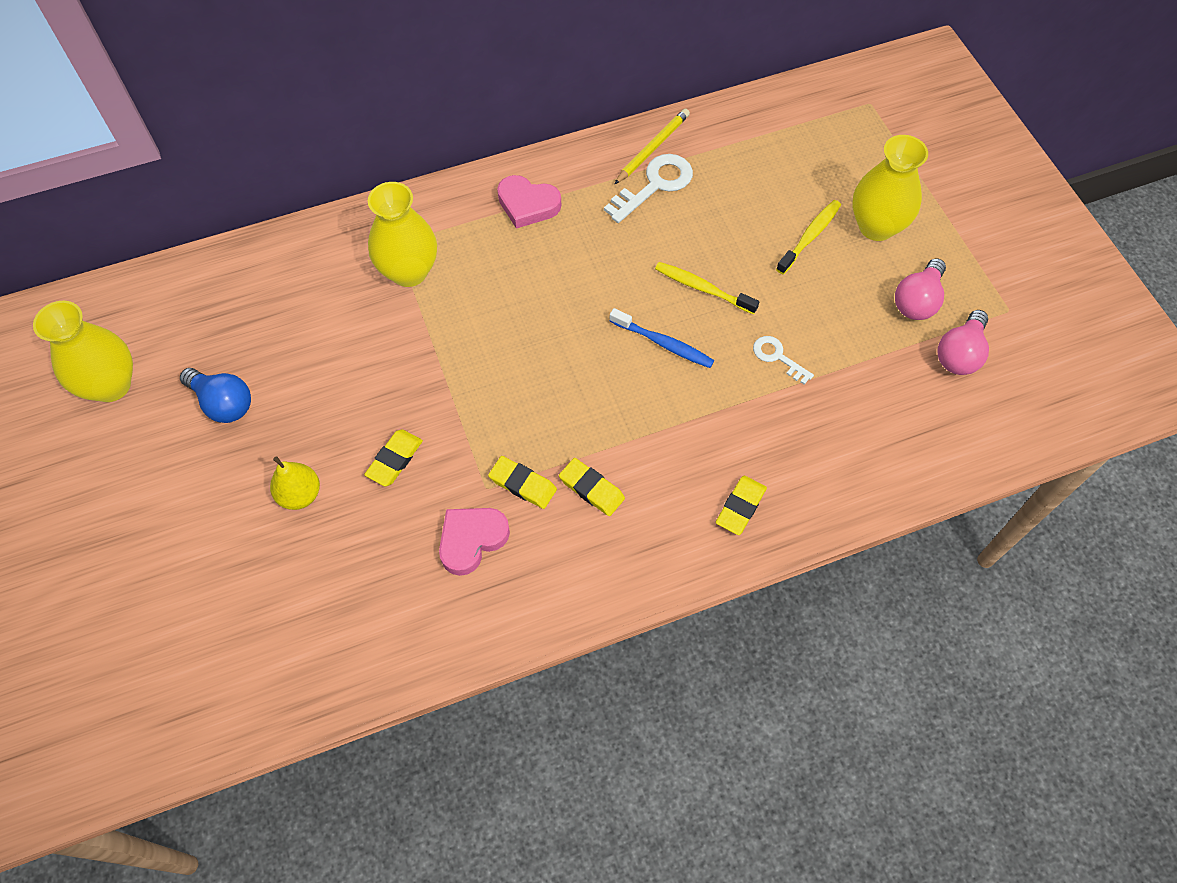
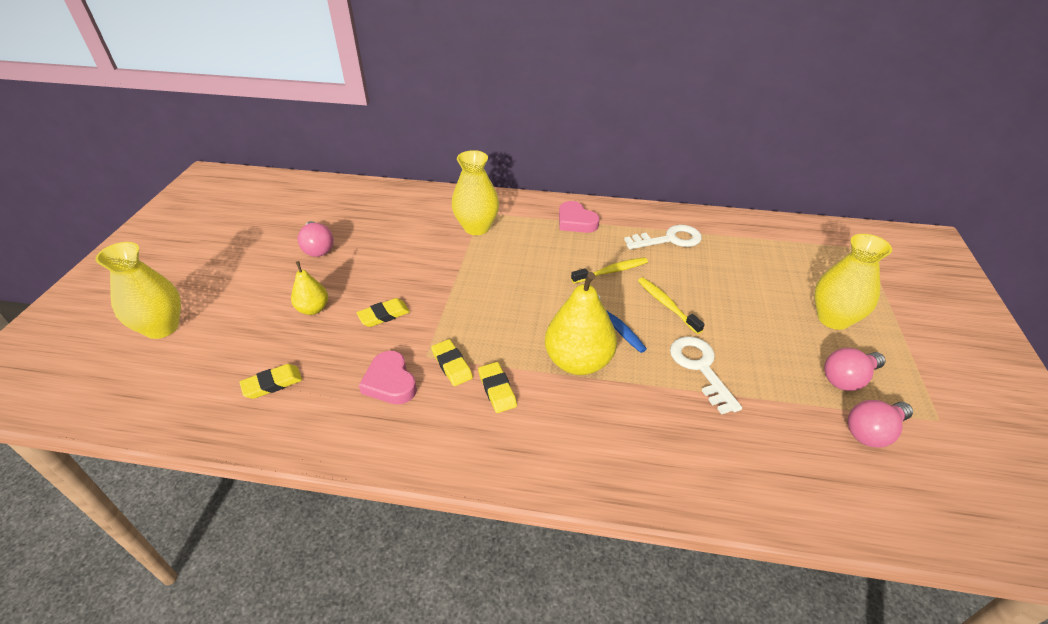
camera: 30 degrees right, 20 degrees down
(111, 385) = (273, 218): yellow vase -> yellow vase (162, 327)
(223, 403) = (318, 248): blue light bulb -> pink light bulb
(471, 540) = (390, 382): pink heart -> pink heart turned 105 degrees counterclockwise
(652, 148) = (680, 221): yellow pencil -> none
(653, 411) = (578, 361): none -> yellow pear
(740, 507) = (604, 456): yellow eraser -> yellow eraser (272, 384)
(777, 357) = (700, 368): white key -> white key, size x1.70
(810, 236) = (772, 305): yellow toothbrush -> yellow toothbrush (612, 271)

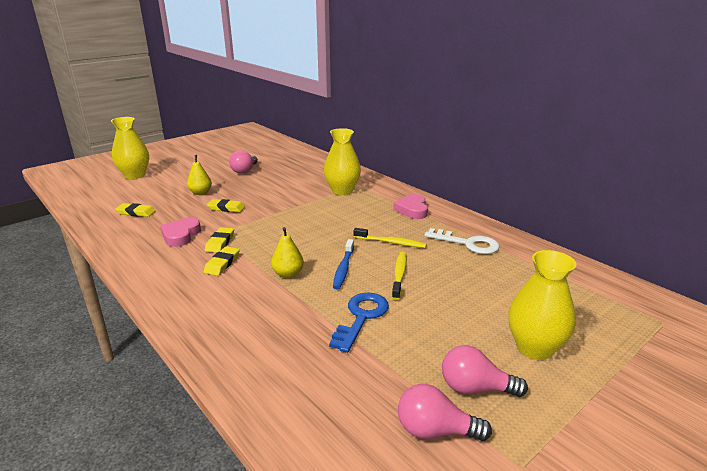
camera: 40 degrees right, 15 degrees down
(578, 361) = (288, 274): yellow pear -> yellow pear, size x0.55
(700, 368) = (361, 317): white key -> blue key

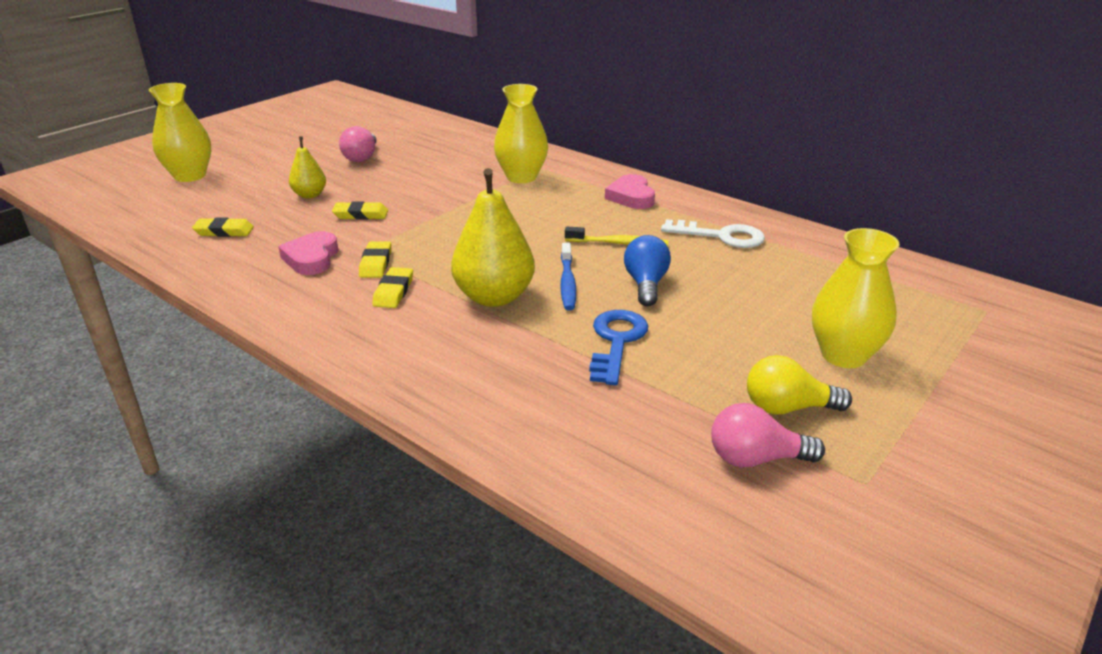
camera: 10 degrees left, 5 degrees up
(288, 274) = (494, 297): yellow pear -> yellow pear, size x1.83
(399, 275) = (646, 284): yellow toothbrush -> blue light bulb
(475, 388) = (787, 408): pink light bulb -> yellow light bulb

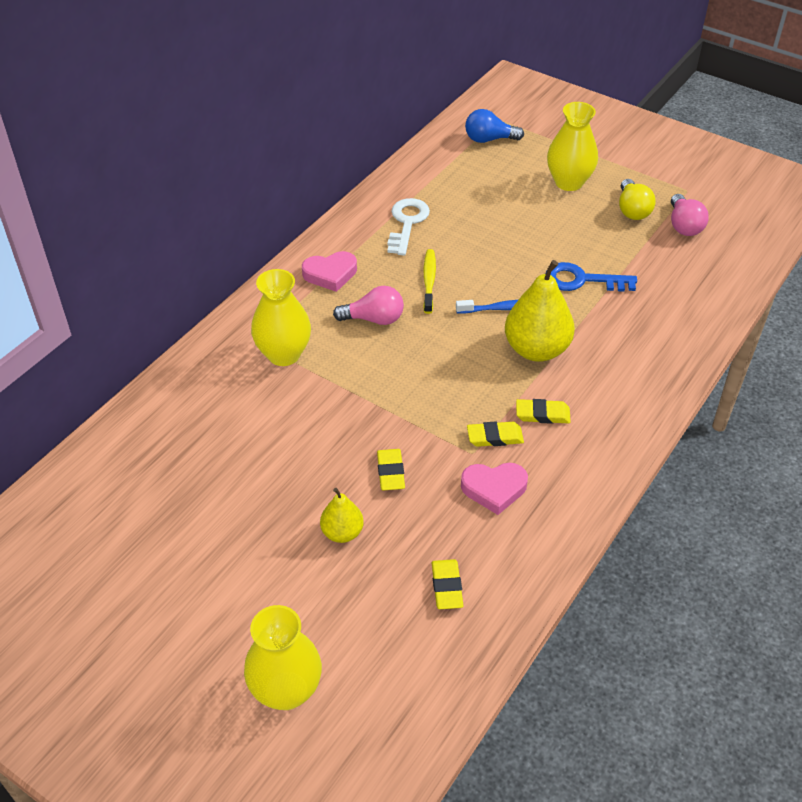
camera: 95 degrees left, 15 degrees up
(362, 157) = (221, 509): pink light bulb -> pink light bulb (374, 319)
(646, 284) = (497, 266): blue light bulb -> blue light bulb (489, 139)

